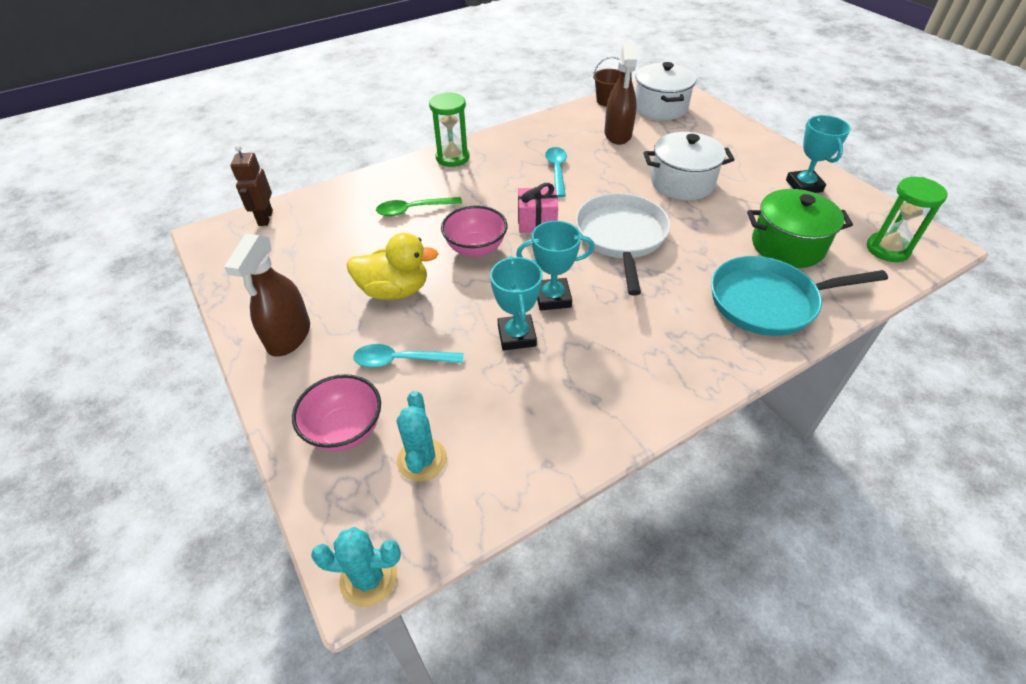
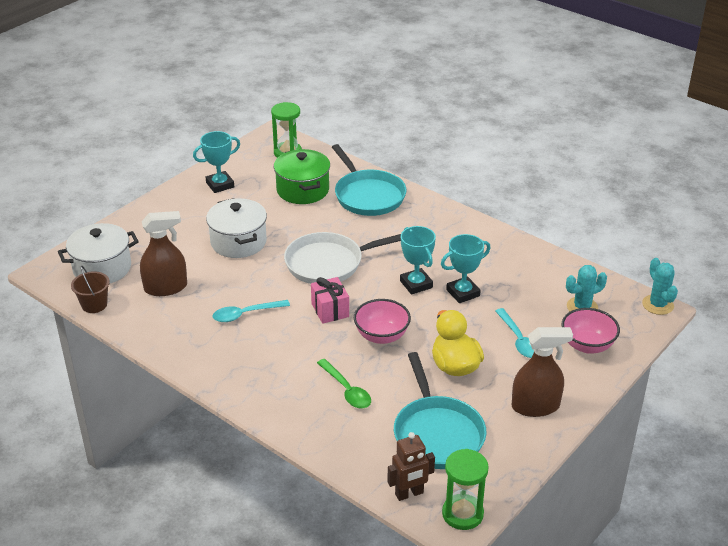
camera: 110 degrees left, 10 degrees down
(315, 252) = (437, 433): none -> turquoise pan
(452, 158) = (247, 390): green hourglass -> green hourglass (462, 514)

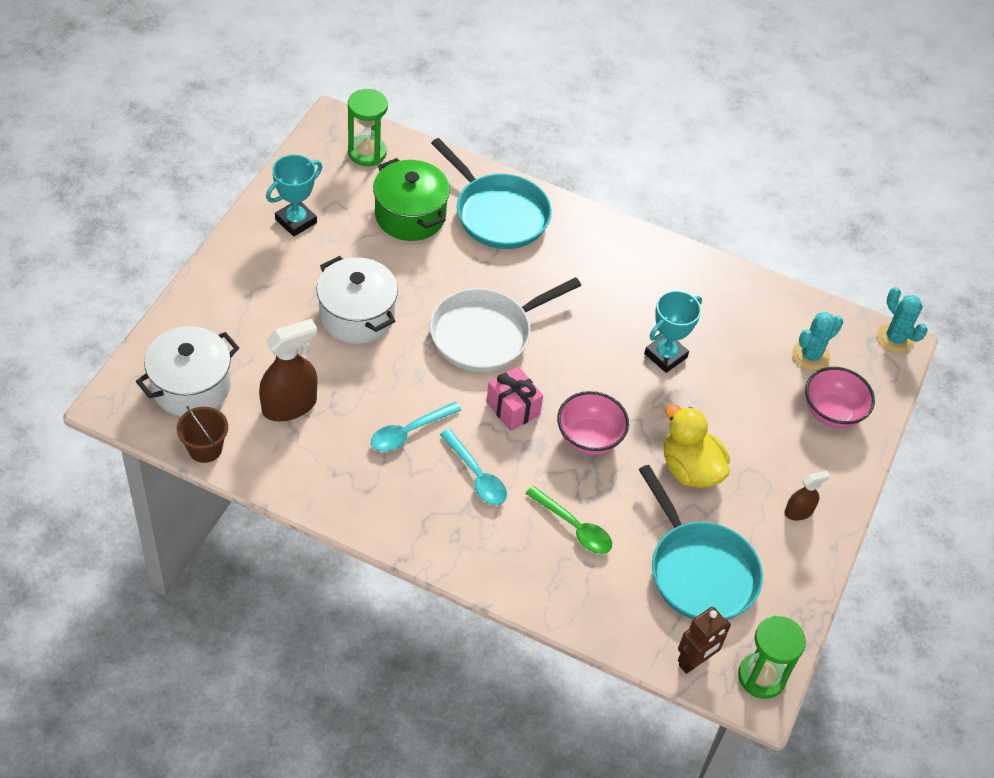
camera: 20 degrees left, 15 degrees up
(416, 284) = (605, 351): turquoise trophy -> none
(518, 339) = (751, 417): turquoise spoon -> turquoise spoon (476, 475)
(535, 406) = (798, 512): brown spray bottle -> brown spray bottle, size x0.54

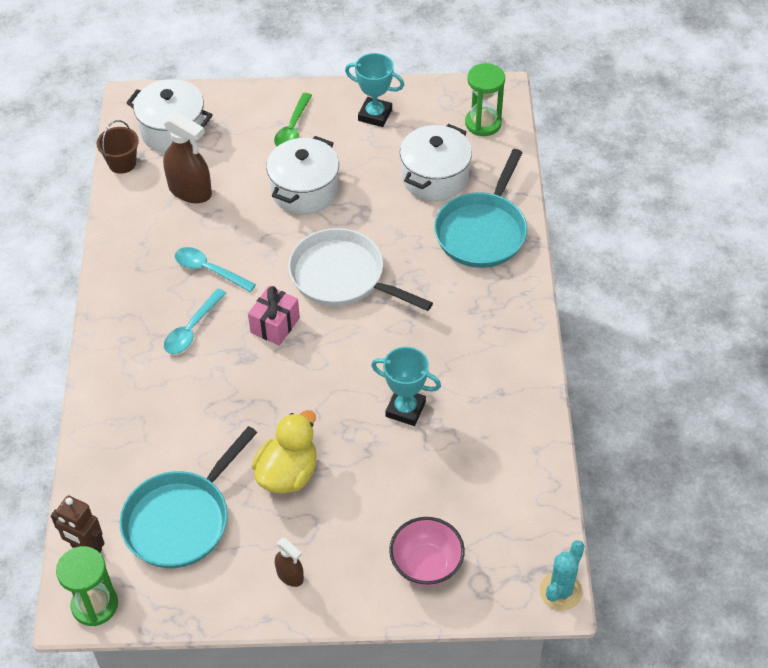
camera: 70 degrees right, 0 degrees up
(410, 216) = (435, 178): green pot -> white pot
(574, 527) = (177, 413): green spoon -> green spoon (293, 128)
(589, 438) = (276, 388): pink bowl -> none
(811, 356) = (485, 524): turquoise cactus -> none

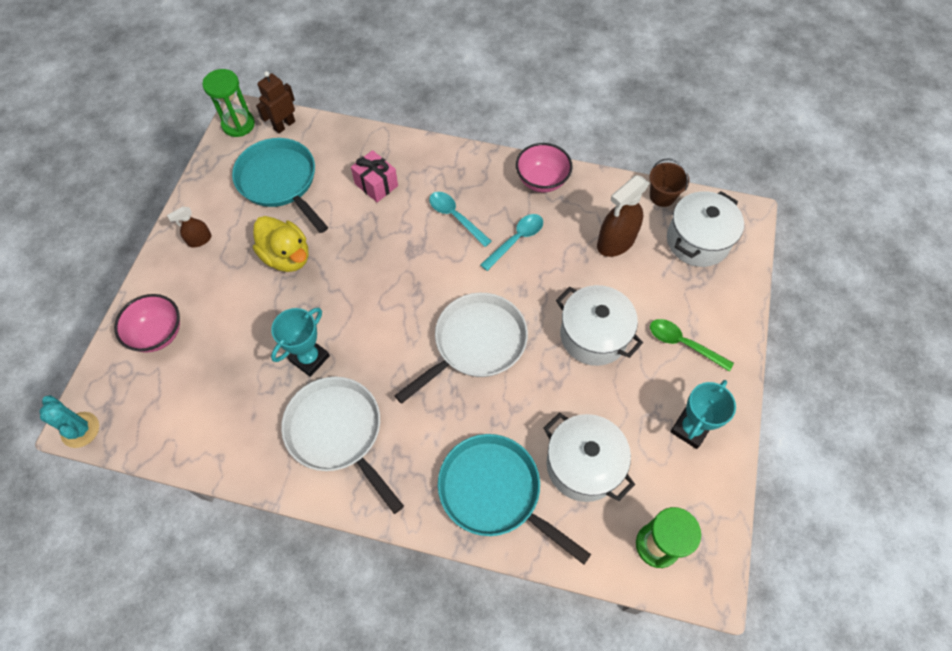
camera: 105 degrees right, 10 degrees up
(123, 264) = (542, 181): none -> pink bowl
(275, 325) = (438, 277): pink gift -> pink gift (376, 185)
(474, 360) = (338, 432): none -> white pan

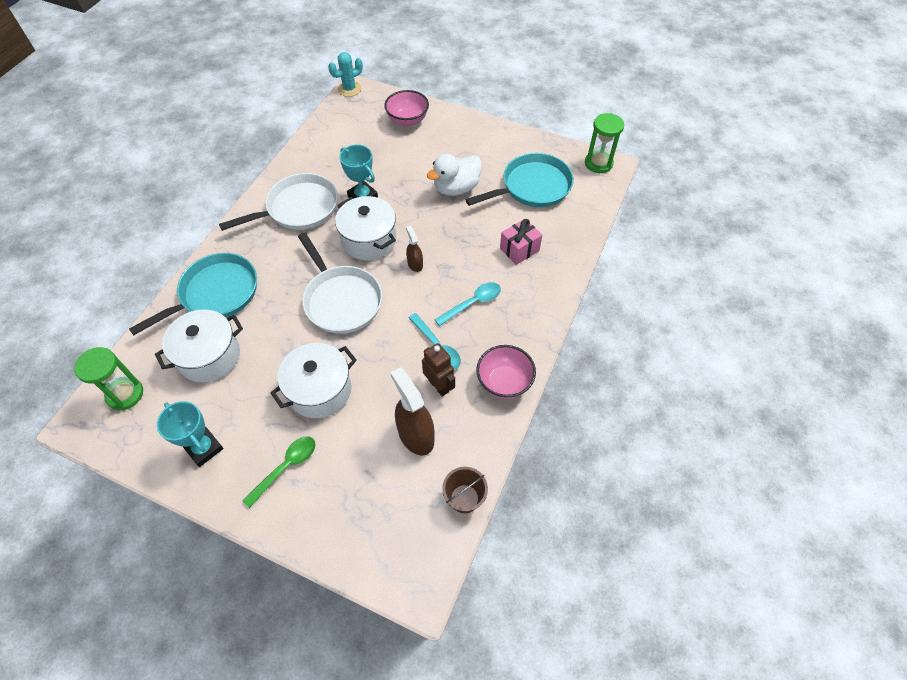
camera: 100 degrees right, 5 degrees down
(199, 240) = (483, 140): brown spray bottle -> brown spray bottle (415, 264)
(284, 125) = (595, 192): brown robot -> brown robot (438, 385)
(287, 256) = (456, 188): yellow duck -> white duck
(697, 241) = (398, 519): white pot -> white pot (369, 240)

